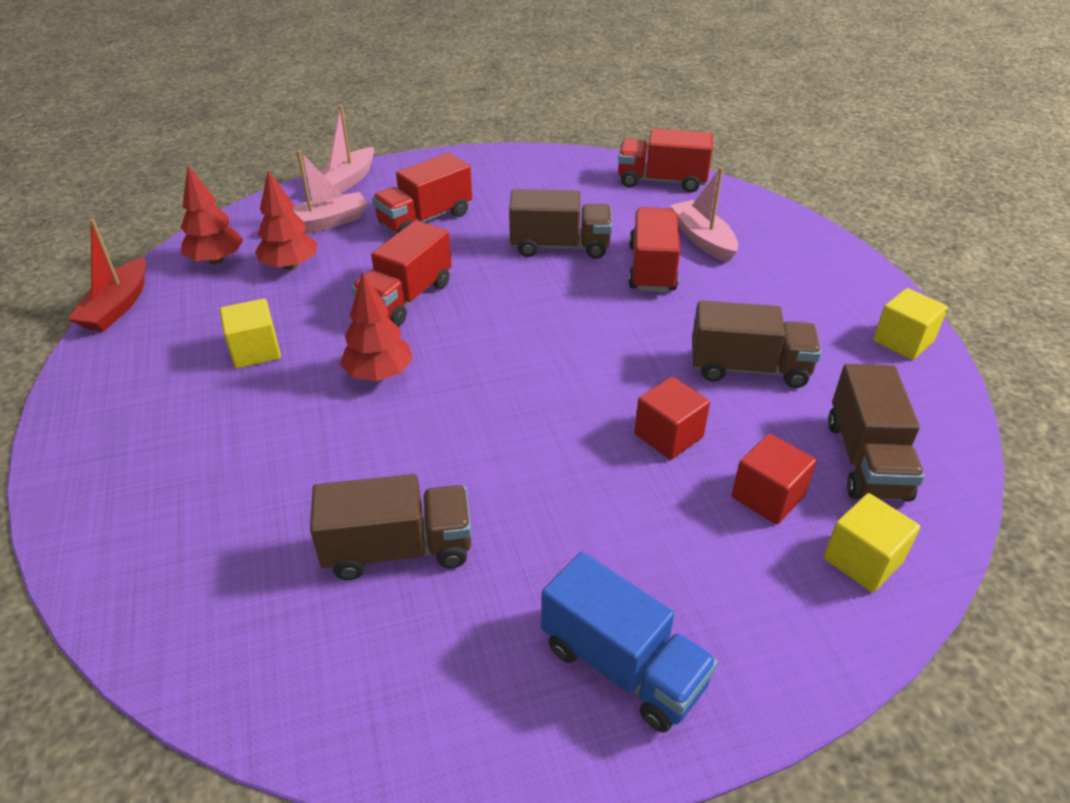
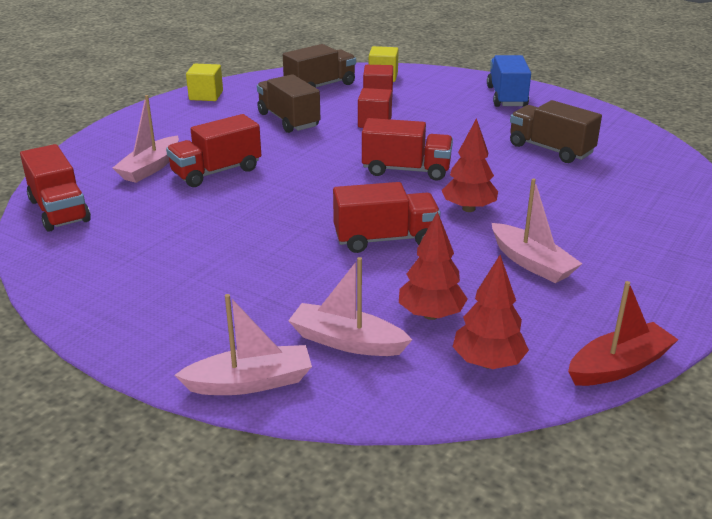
camera: 130 degrees left, 10 degrees down
(255, 351) = (532, 263): yellow cube -> pink boat
(425, 219) = (264, 290): red truck -> red truck (406, 170)
(560, 246) = (229, 212): brown truck -> none

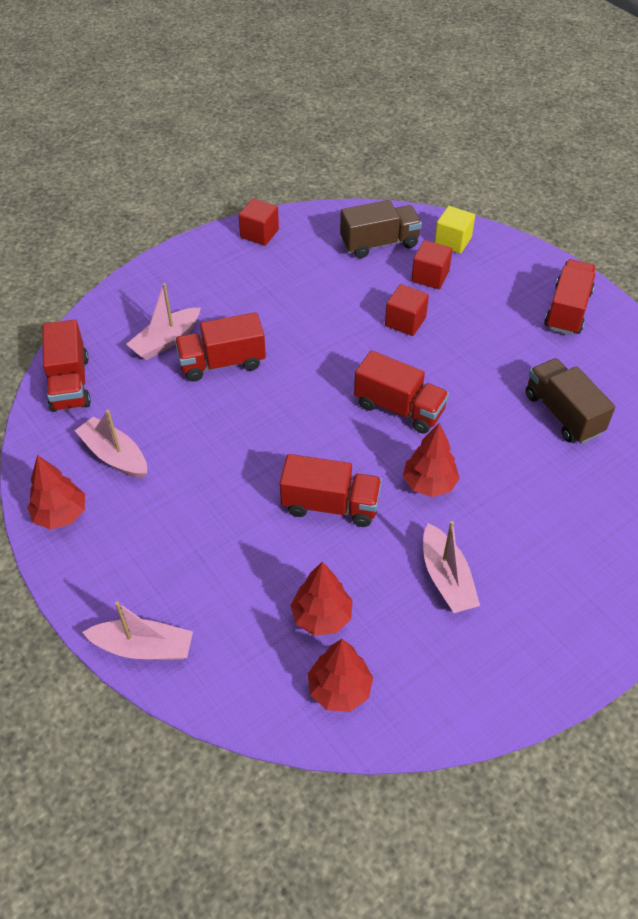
camera: 20 degrees right, 20 degrees up
(95, 302) = (60, 515): none -> red tree
(206, 95) = (259, 233): yellow cube -> red cube
(288, 120) = (322, 296): brown truck -> none
(346, 341) = (237, 626): pink boat -> pink boat (114, 455)
(506, 97) = (567, 310): blue truck -> red truck
(619, 366) = (448, 731): red boat -> none

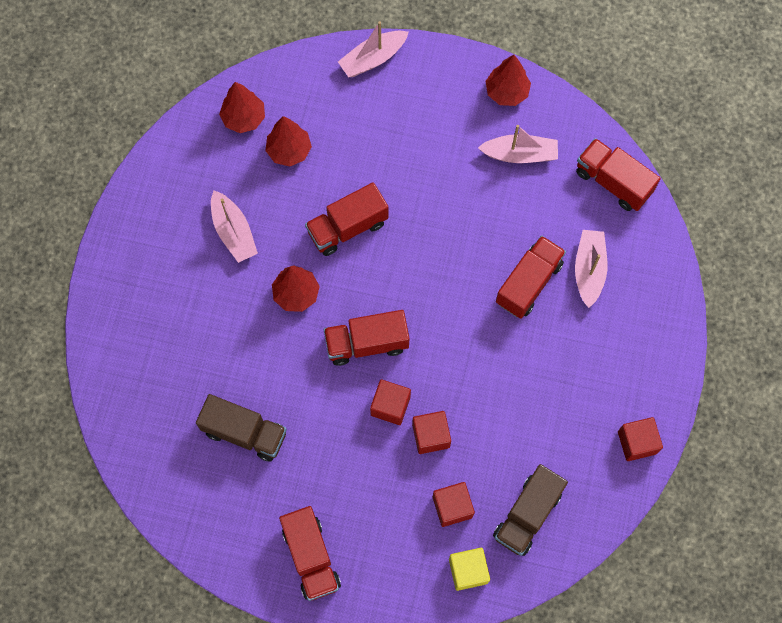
camera: 140 degrees right, 20 degrees up
(419, 357) = (390, 406): none -> red cube
(446, 578) = (234, 232): pink boat -> pink boat turned 150 degrees counterclockwise

